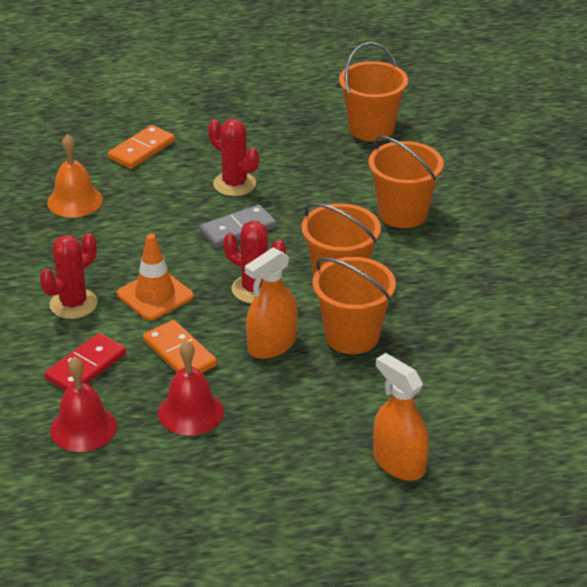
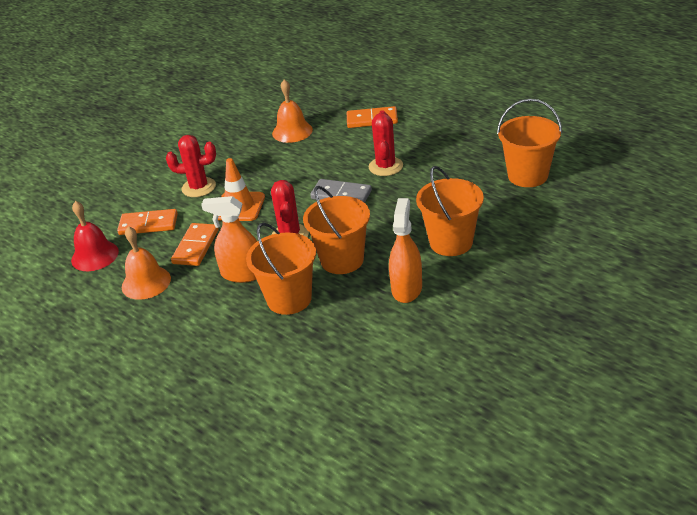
camera: 55 degrees right, 0 degrees up
(86, 366) = (148, 224): red domino -> orange domino
(190, 412) = (146, 282): red bell -> orange bell
(399, 463) = (180, 393): orange spray bottle -> orange spray bottle (406, 288)

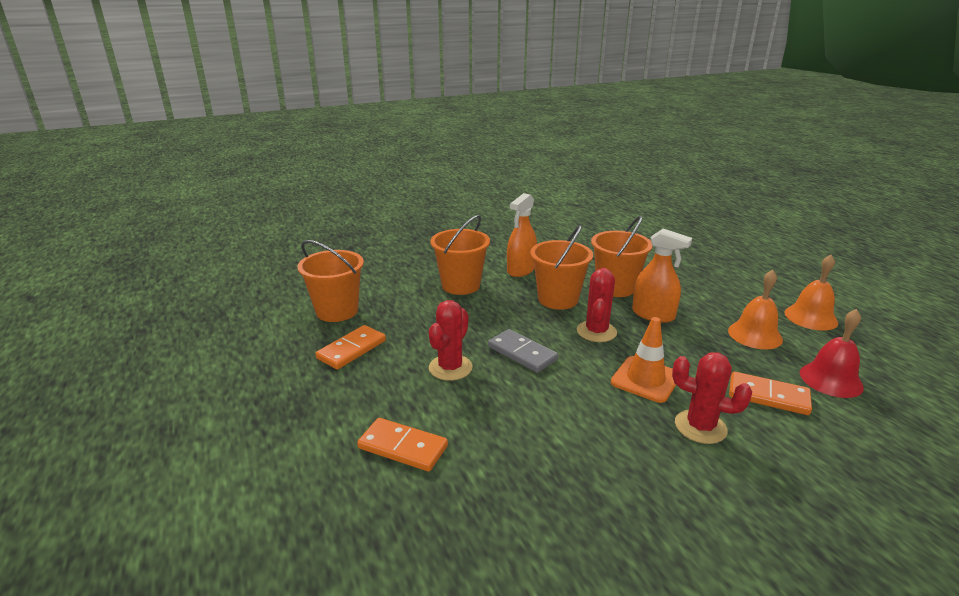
camera: 160 degrees left, 10 degrees down
(195, 246) = (702, 352): orange domino -> orange domino (352, 349)
(292, 131) = (531, 477): orange bell -> orange bell (811, 317)

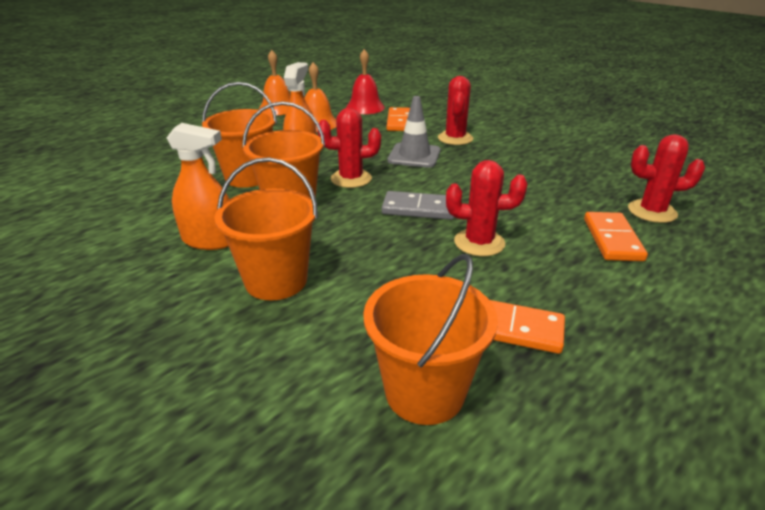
camera: 110 degrees left, 5 degrees up
(429, 513) = (652, 211): none -> red cactus
(522, 353) = (419, 209): grey domino -> grey domino turned 75 degrees clockwise
(645, 379) = (414, 156): orange traffic cone -> grey traffic cone

